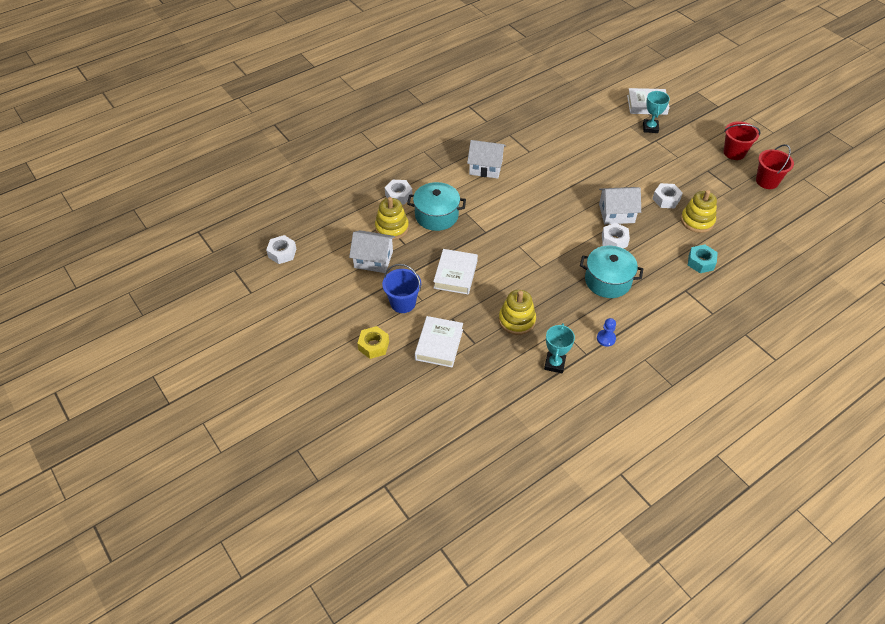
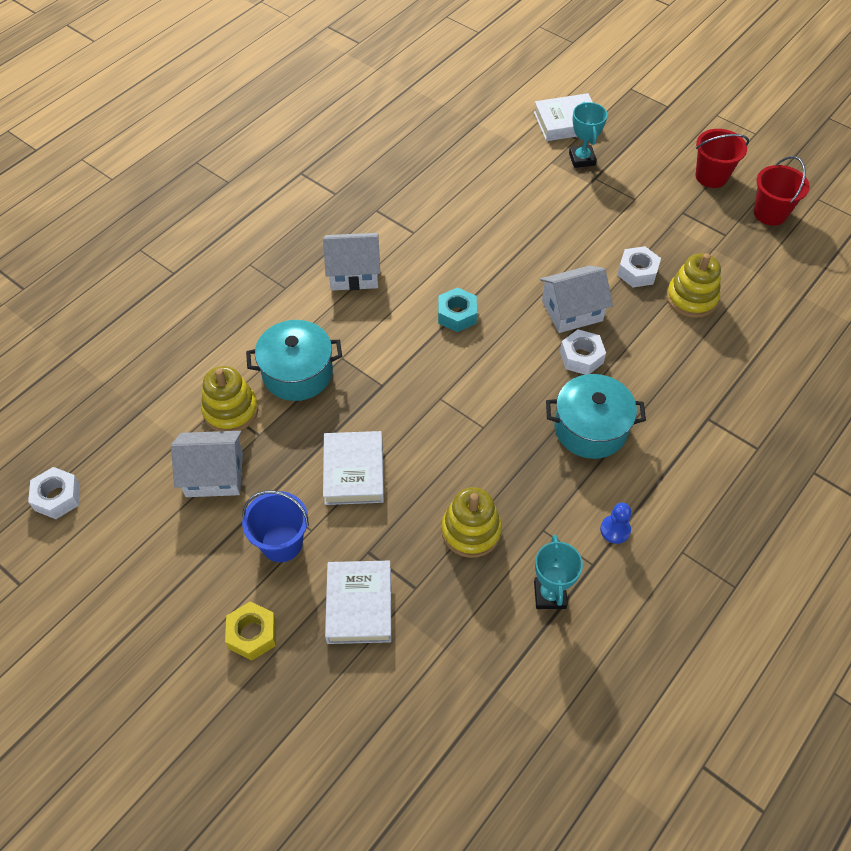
camera: 15 degrees left, 5 degrees up
(398, 195) = (228, 350): white nut -> none
(701, 262) = (716, 366): turquoise nut -> turquoise nut (457, 315)

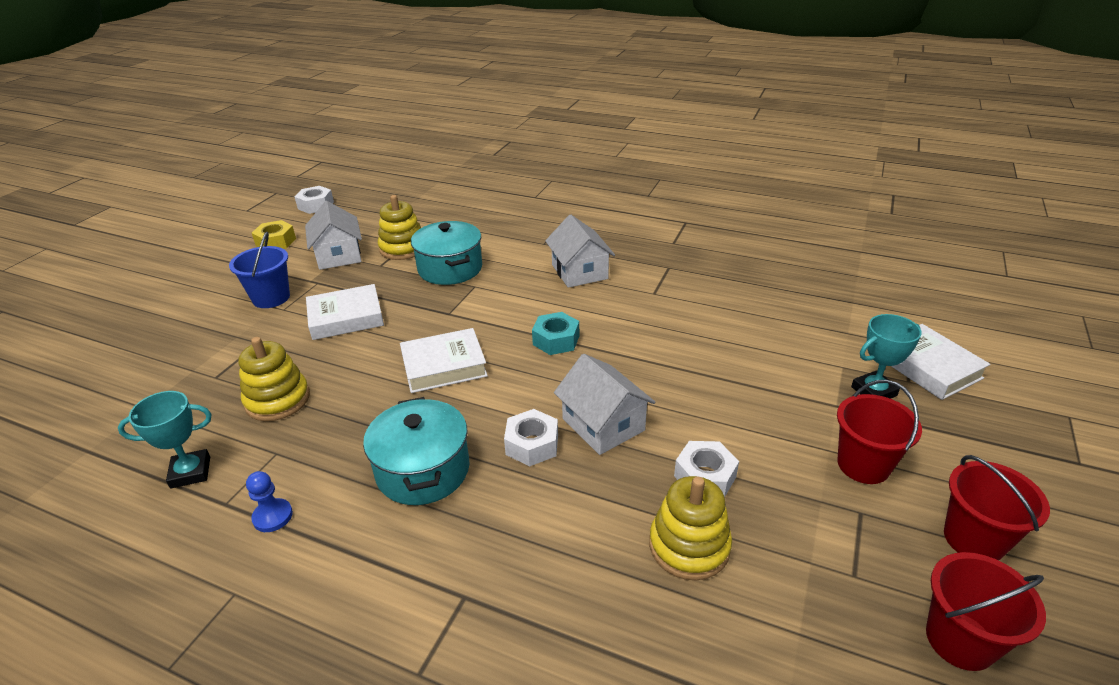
camera: 75 degrees right, 20 degrees down
(252, 634) = (186, 303): yellow nut -> yellow nut (276, 242)
(359, 605) = (203, 349): white book -> white book (444, 366)
(646, 194) = (863, 465): none -> red bucket

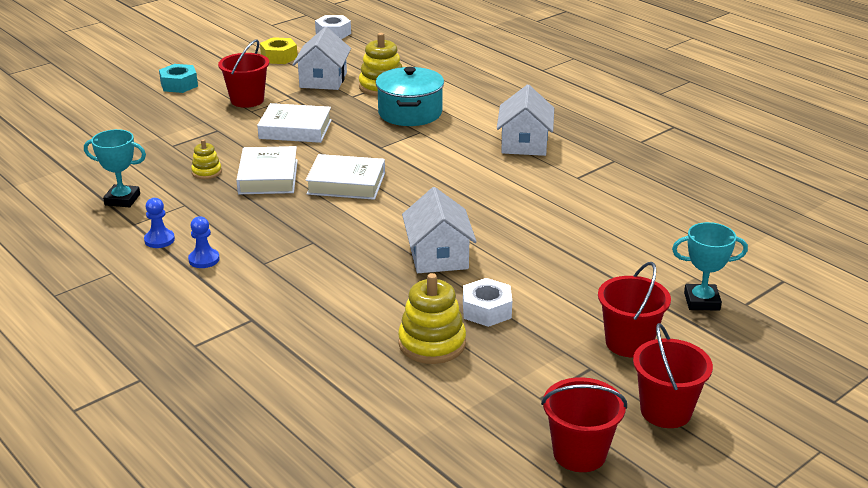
camera: 25 degrees right, 5 degrees down
(271, 298) = (247, 100): blue bucket -> red bucket
(277, 400) = (206, 172): yellow stacking toy -> yellow stacking toy, size x0.55
(347, 526) = (204, 259): none -> blue pawn
(423, 470) = (278, 244): turquoise pot -> none
(532, 444) = (371, 252): white nut -> none
(556, 340) = (454, 190): turquoise nut -> turquoise nut (179, 85)
(928, 367) = (779, 300): white book -> white book (268, 177)

